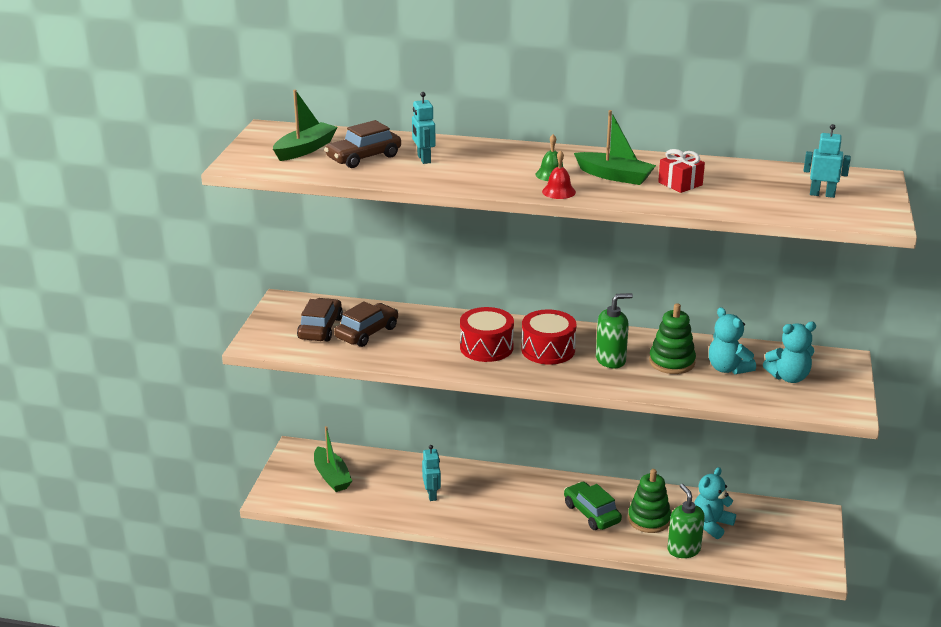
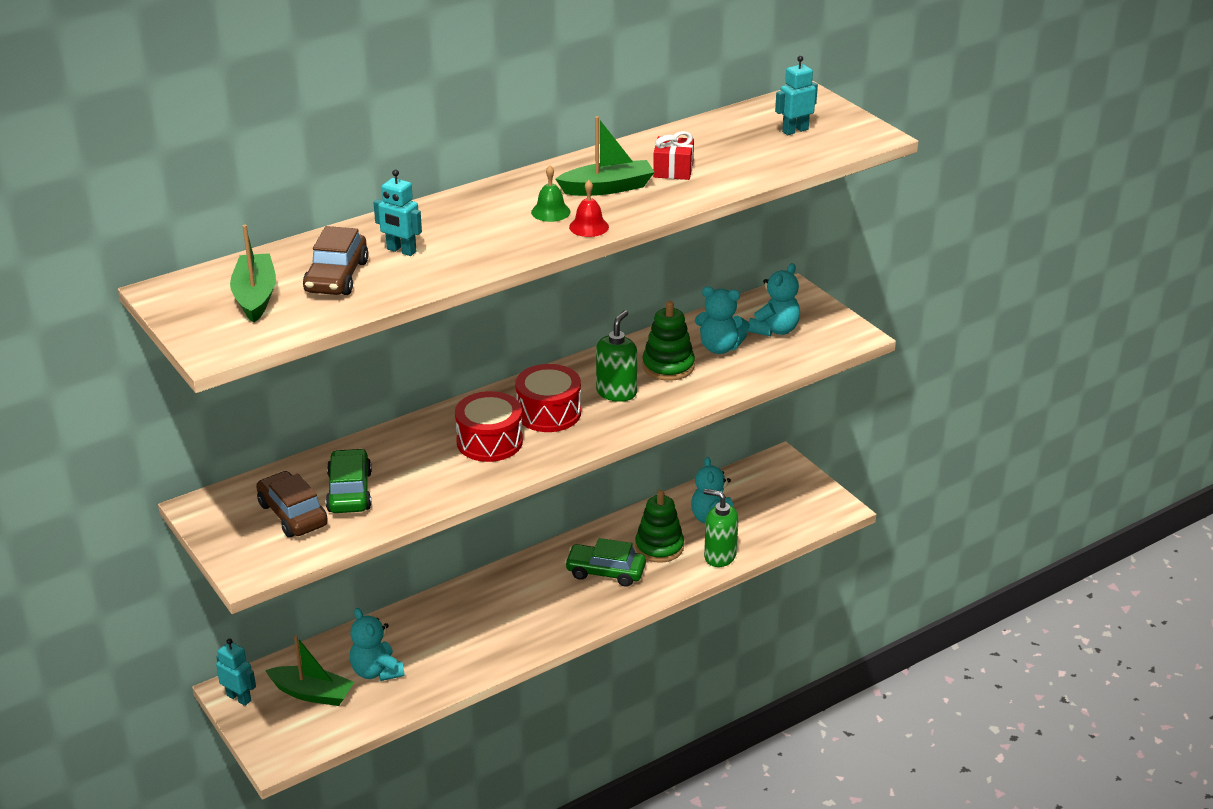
camera: 45 degrees left, 5 degrees up
(367, 332) = (349, 492): brown car -> green car
(380, 486) = (376, 671): none -> turquoise teddy bear
(432, 494) = (439, 647): turquoise robot -> turquoise robot (239, 698)

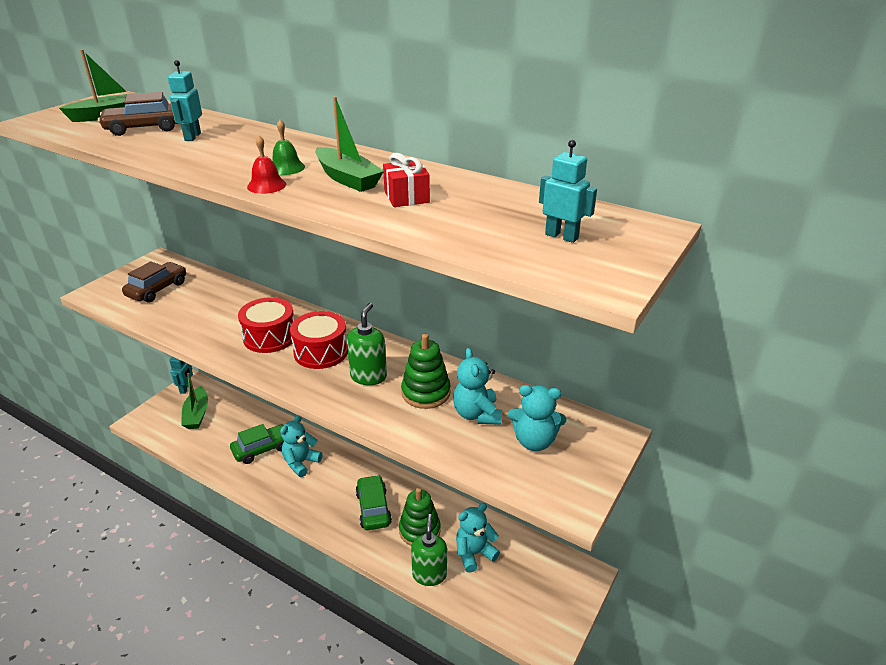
camera: 65 degrees right, 0 degrees up
(349, 492) = (188, 301): green car -> green car (262, 449)
(376, 671) = (224, 433): turquoise teddy bear -> turquoise teddy bear (301, 463)
(616, 392) = (368, 376): green soap dispenser -> green soap dispenser turned 75 degrees counterclockwise

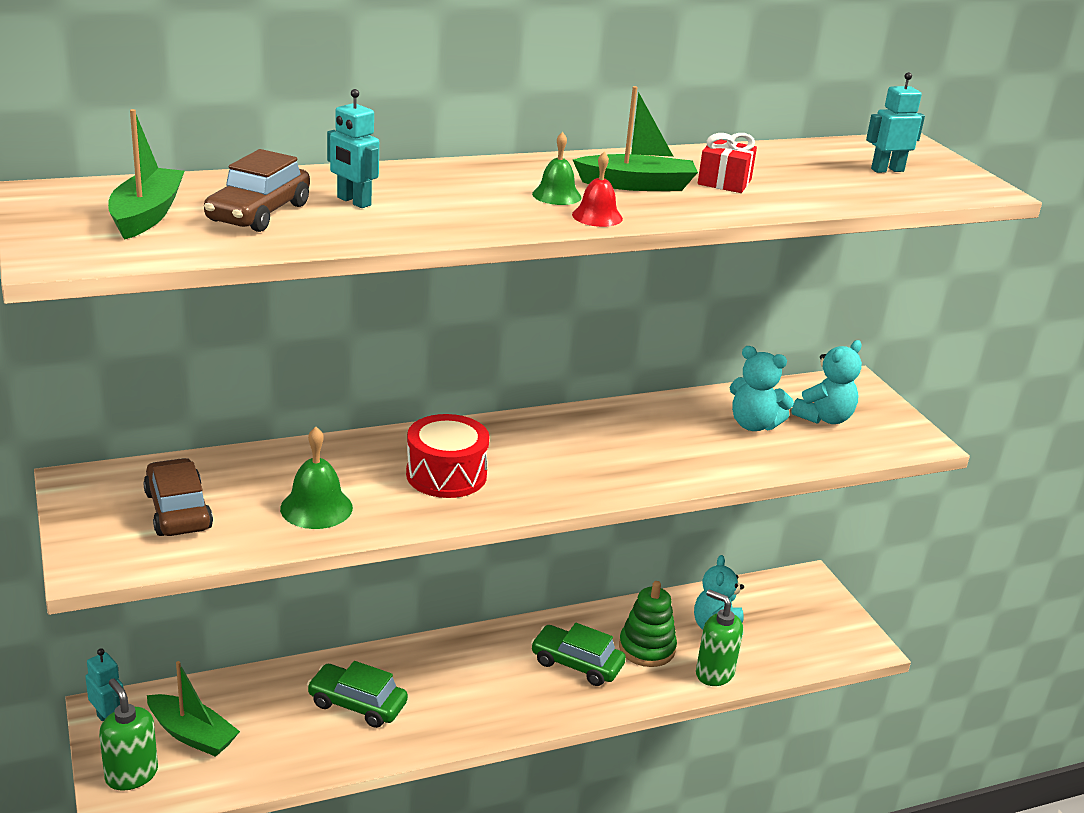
camera: 55 degrees left, 5 degrees down
(196, 318) = (316, 508): none -> green bell
(262, 449) = (357, 704): green car -> green car turned 75 degrees counterclockwise
(301, 463) = (428, 683): turquoise teddy bear -> none
(321, 352) = (528, 457): red drum -> none
(368, 376) = (616, 450): green soap dispenser -> green soap dispenser (131, 774)
(426, 393) = (686, 433): green stacking toy -> none

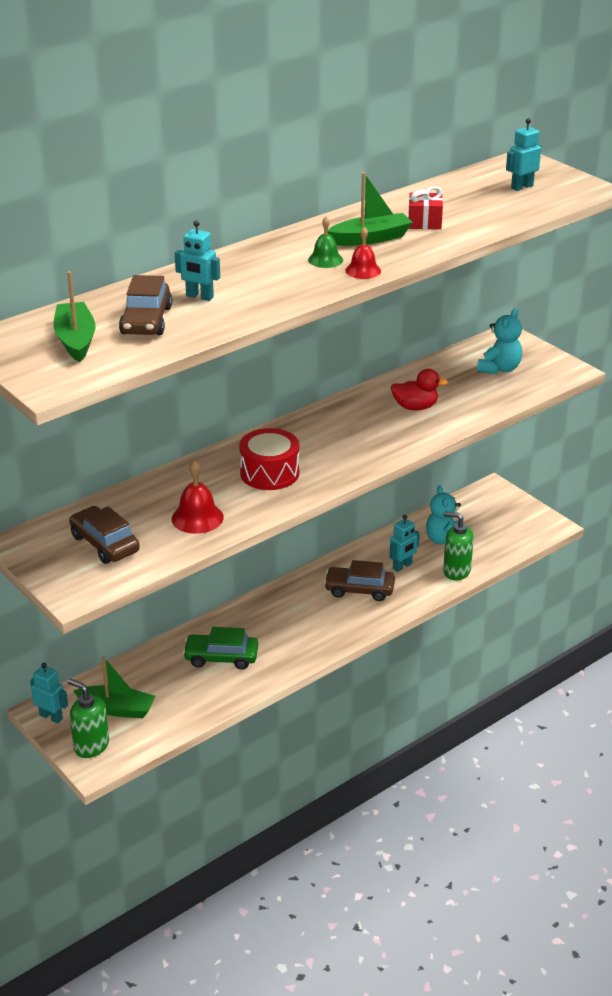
camera: 15 degrees left, 5 degrees up
(316, 508) = (197, 518): green bell -> red bell
(577, 664) = (359, 590): green car -> brown car
(647, 648) = (402, 566): green stacking toy -> turquoise robot
(686, 439) = (415, 407): none -> red duck
(753, 425) = (455, 385): turquoise teddy bear -> none

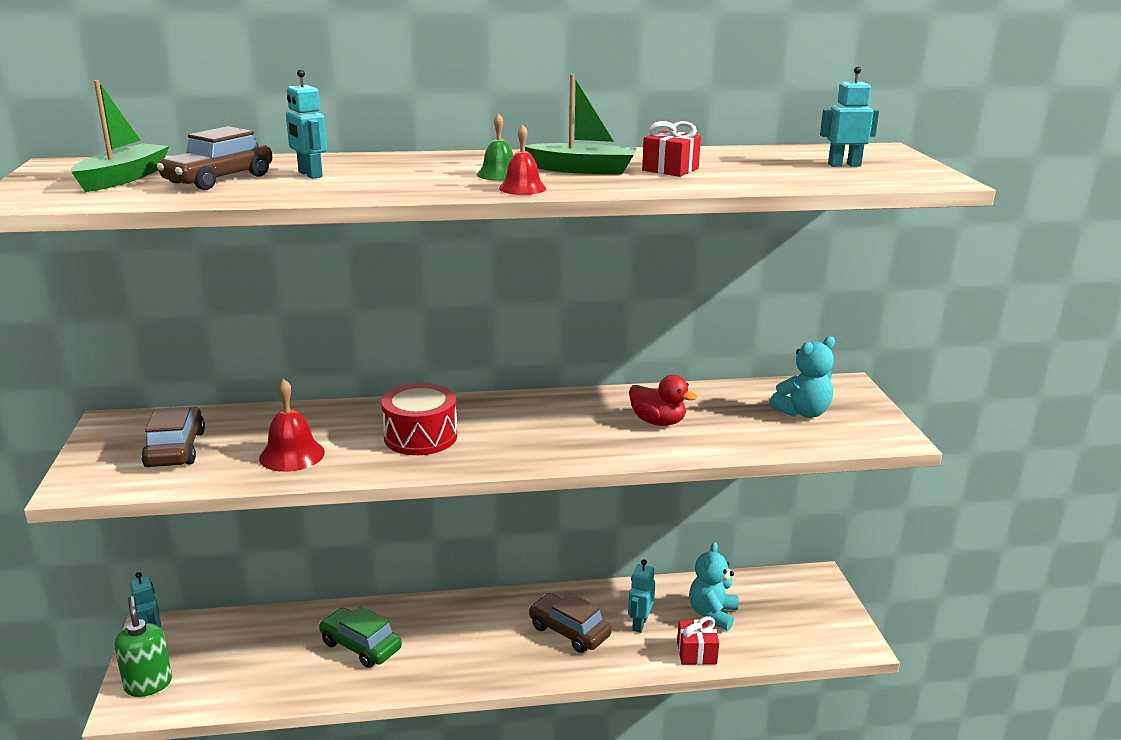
camera: 30 degrees right, 10 degrees down
(117, 709) = (212, 656): green boat -> none
(402, 566) = (639, 624): turquoise robot -> turquoise robot turned 120 degrees clockwise
(456, 571) = (696, 653): green soap dispenser -> red gift

